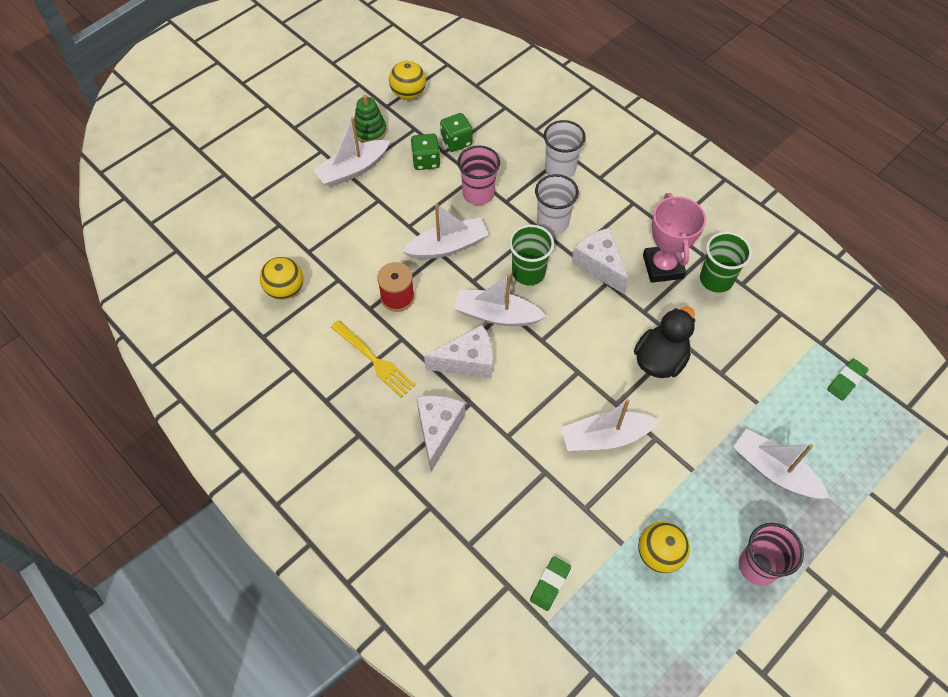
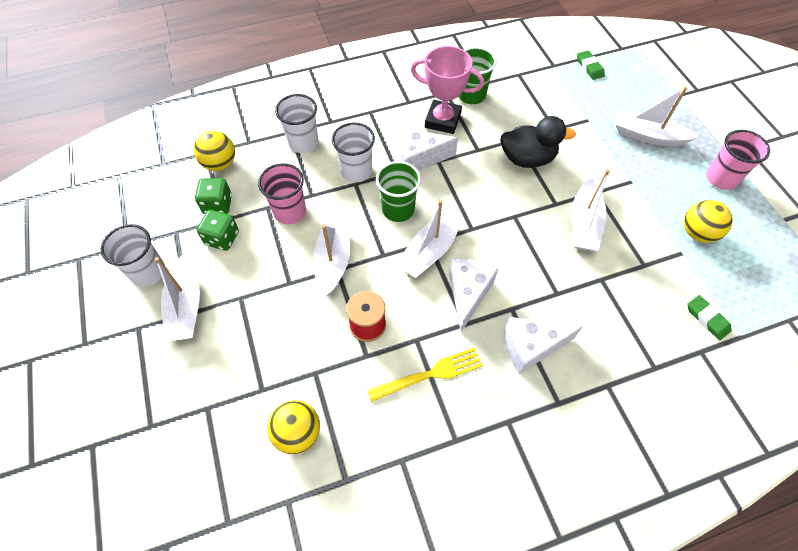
camera: 65 degrees left, 0 degrees up
(370, 131) = (148, 272): green stacking toy -> white cup
(408, 94) = (128, 220): yellow ball -> yellow ball (220, 164)
(438, 430) = (531, 347): white cheese -> white cheese turned 45 degrees counterclockwise
(660, 360) = (527, 159): black duck -> black duck turned 120 degrees clockwise
(774, 471) = (647, 136): white boat -> white boat turned 45 degrees clockwise

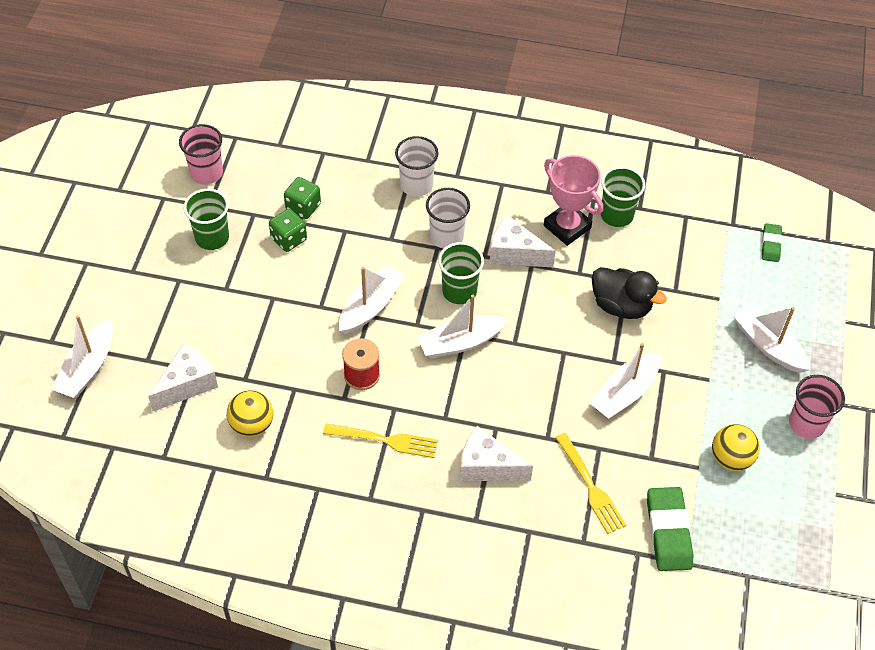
camera: 30 degrees right, 5 degrees down
(148, 272) = (212, 238): white cup -> green cup
(186, 307) = (225, 282): white boat -> white boat (88, 368)
(220, 164) = (328, 169): yellow ball -> none
(290, 212) = (361, 245): pink cup -> pink cup (206, 173)
(468, 293) = (467, 395): white cheese -> white cheese (187, 384)
(621, 315) = (590, 486): none -> yellow fork
(707, 319) = (668, 531): green eraser -> green eraser, size x1.76

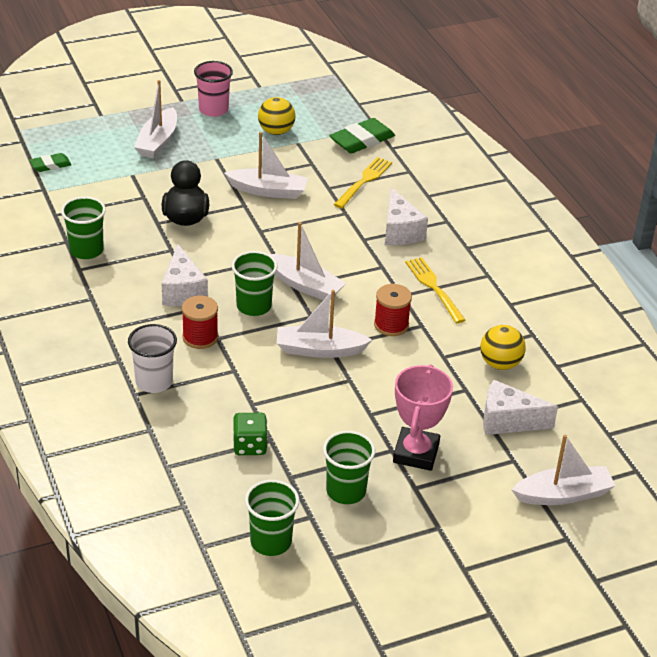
camera: 125 degrees left, 15 degrees down
(206, 173) = (271, 542): pink cup -> green cup
(289, 239) = (297, 436): green dice -> none
(446, 236) = (200, 337): white cup -> red spool
(567, 227) = (125, 273): pink trophy -> pink trophy (416, 453)

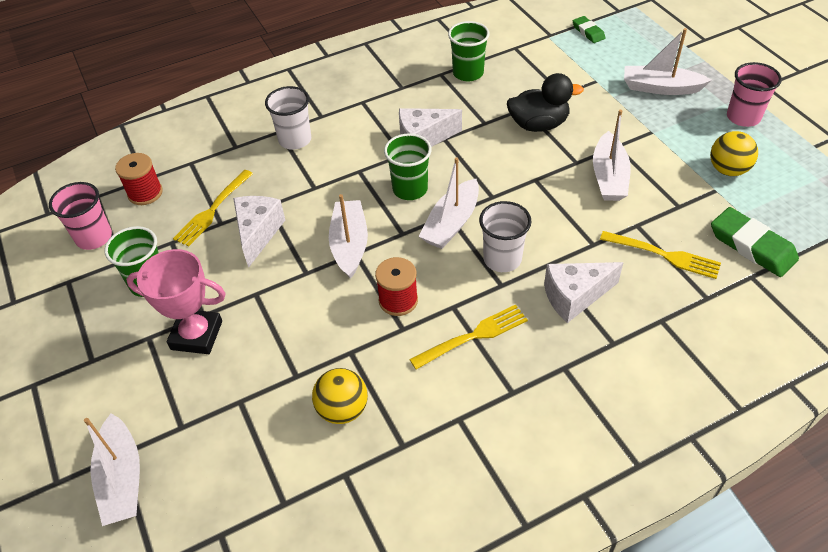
camera: 90 degrees right, 10 degrees up
(200, 337) = (358, 159): red spool -> red spool (145, 193)
(250, 446) = (213, 210): green dice -> yellow fork
(271, 542) = (94, 237): green cup -> pink cup
(353, 262) = (502, 259): none -> white cup
(508, 421) = (244, 419): white cheese -> white cheese (258, 233)

